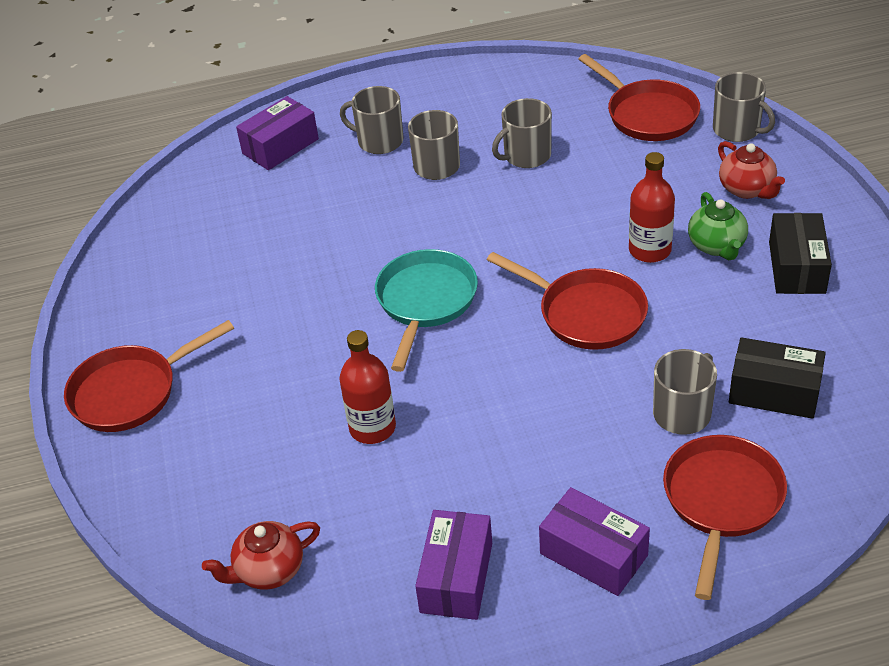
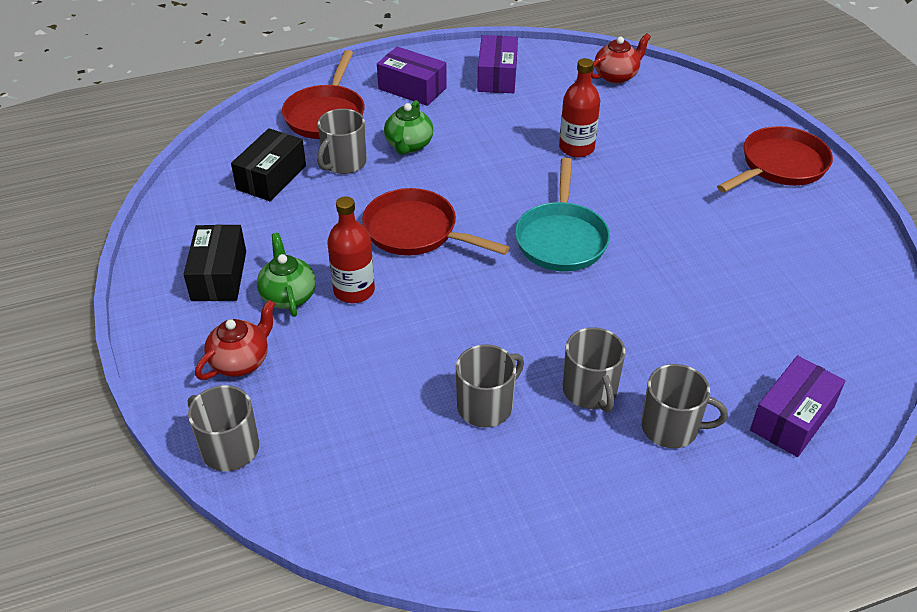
camera: 170 degrees right, 0 degrees up
(597, 439) = (408, 145): none -> green teapot
(648, 114) = (335, 473): red pan -> none
(747, 189) = (241, 361): red teapot -> red teapot turned 75 degrees clockwise
(774, 392) = (271, 177): black box -> black box turned 75 degrees counterclockwise

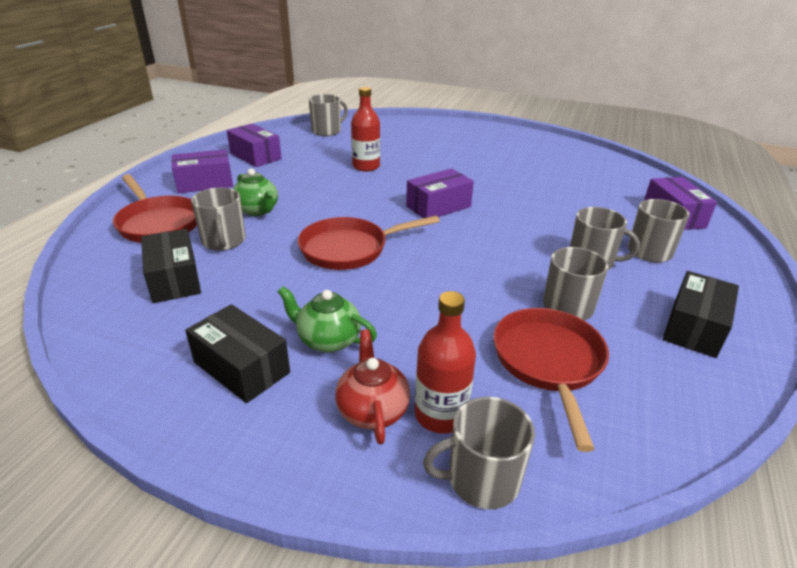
camera: 50 degrees left, 10 degrees down
(354, 290) = (371, 304): red bottle -> red bottle (440, 415)
(551, 507) = (694, 327): none -> black box
(561, 238) = (438, 206): turquoise pan -> purple box
(616, 76) = (327, 131): red teapot -> grey mug
(780, 166) = (471, 133): red pan -> red pan (549, 363)

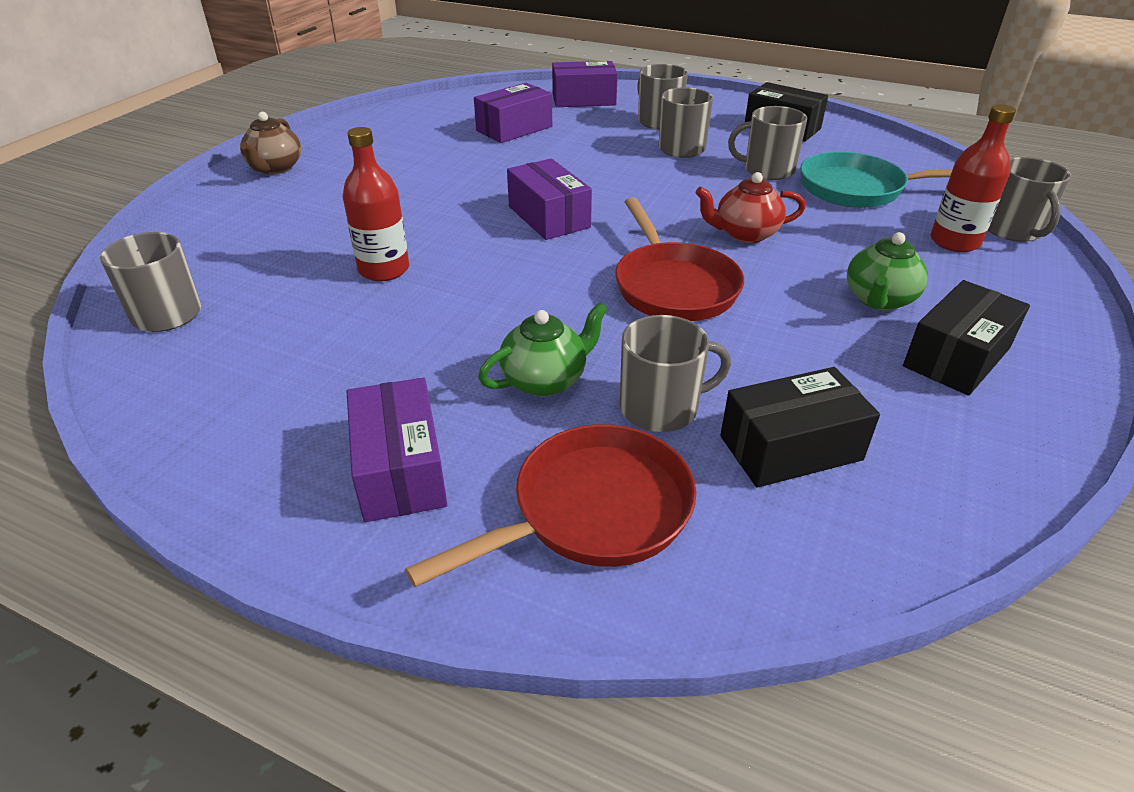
camera: 85 degrees left, 5 degrees up
(255, 156) = (268, 406): purple box -> purple box (514, 129)
(372, 410) = (970, 274): red teapot -> red teapot (745, 234)
(476, 131) = (275, 168): none -> brown teapot
(549, 363) = (858, 189): red pan -> turquoise pan

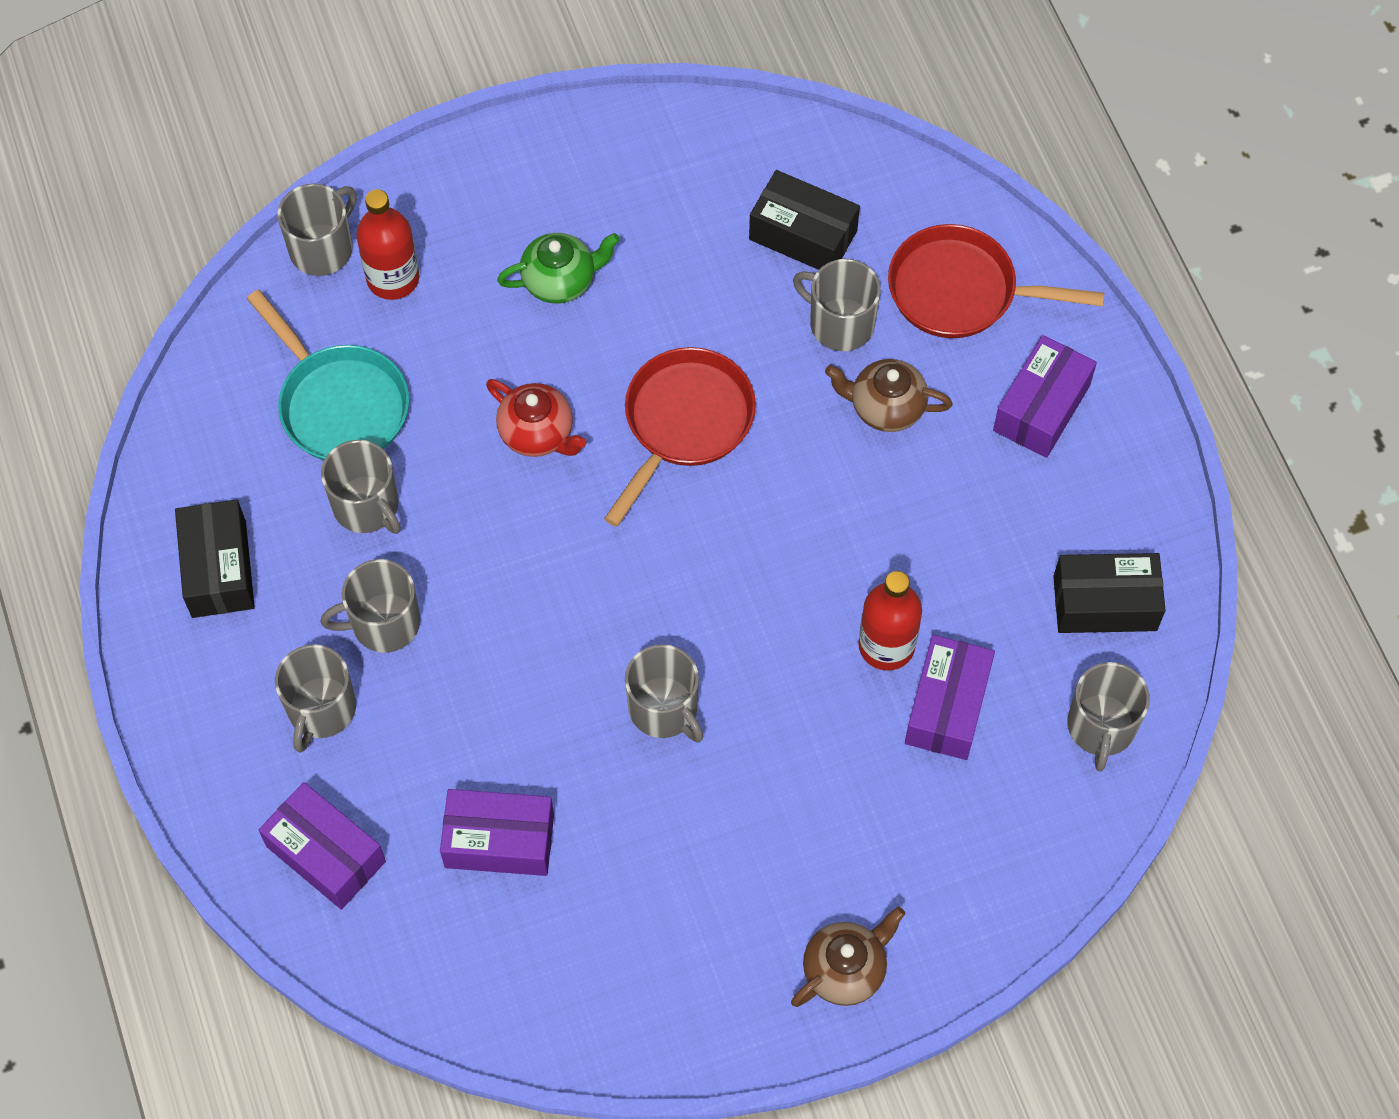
camera: 135 degrees left, 25 degrees up
(494, 189) = (664, 709): none -> grey mug
(545, 380) = (885, 407): green teapot -> brown teapot
(549, 217) = (668, 609): purple box -> purple box (947, 706)
(956, 357) = (599, 200): black box -> black box (1105, 603)

